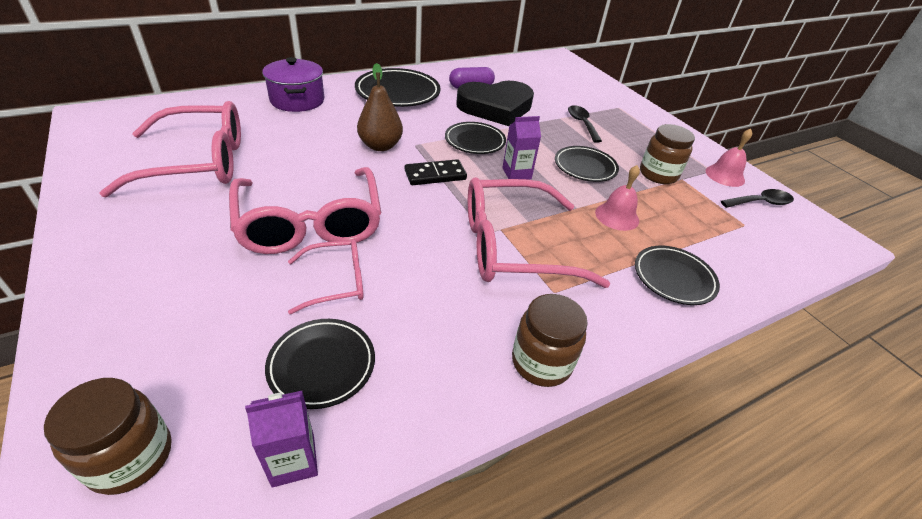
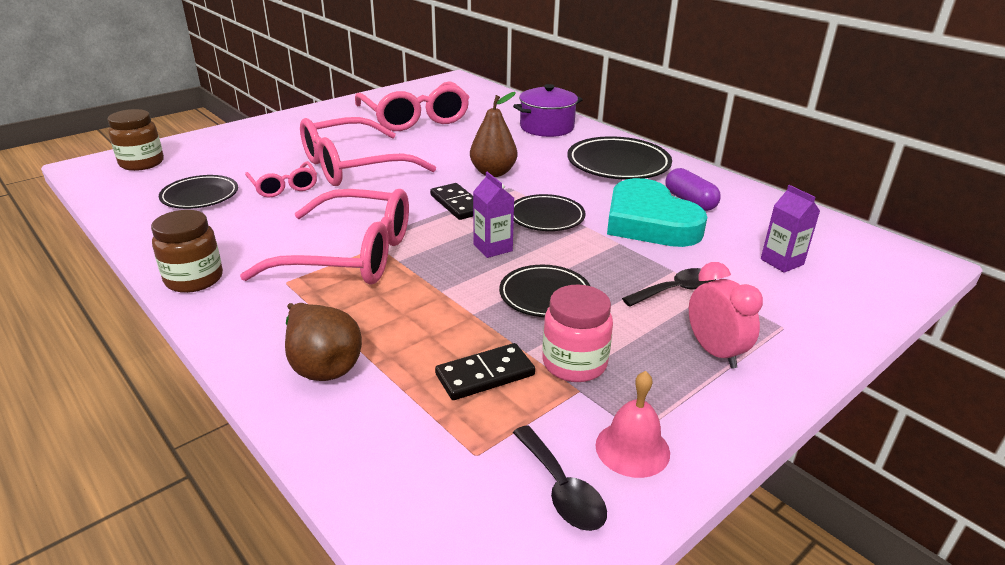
camera: 80 degrees right, 10 degrees down
(293, 460) = (127, 201): purple carton -> purple carton (782, 262)
(495, 107) = (649, 222): black heart -> turquoise heart
(513, 246) = (351, 255): pink glasses -> pink glasses turned 120 degrees clockwise
(617, 216) = (437, 322): pink bell -> none
(642, 131) = (715, 352): none -> pink clock
(658, 174) = (574, 363): brown jar -> pink jar
(674, 208) = (485, 375): none -> black domino
(674, 278) = (322, 365): black plate -> brown pear

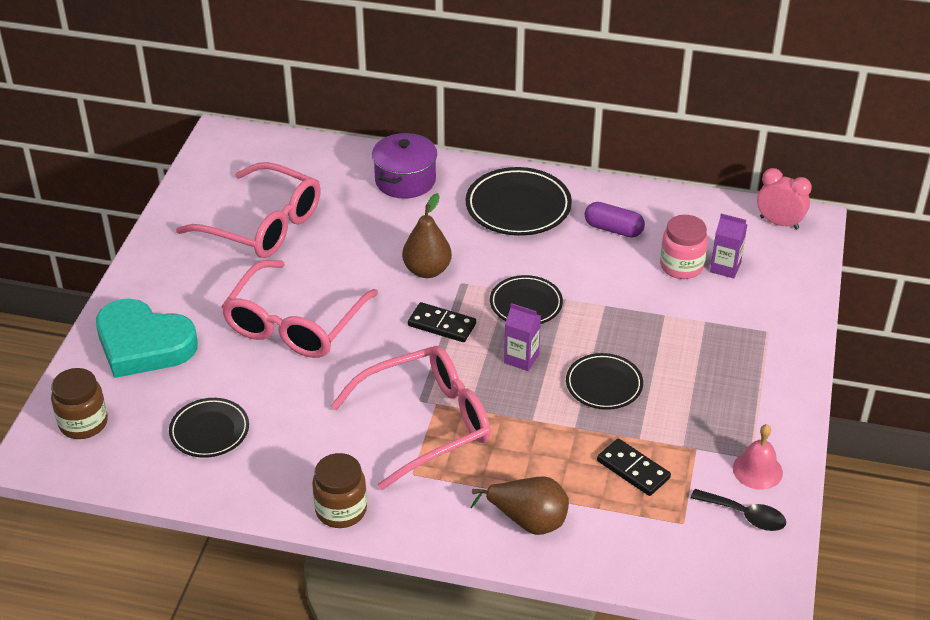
camera: 35 degrees left, 10 degrees up
(284, 187) = (269, 381): pink glasses -> none
(485, 375) = (633, 469): black domino -> black domino turned 75 degrees counterclockwise
(574, 363) = (675, 431): pink jar -> pink jar (681, 266)
(649, 222) = (605, 270): turquoise heart -> turquoise heart (143, 344)
(676, 290) = (681, 333): black spoon -> none
(715, 352) = (745, 375): pink clock -> pink clock (779, 223)

